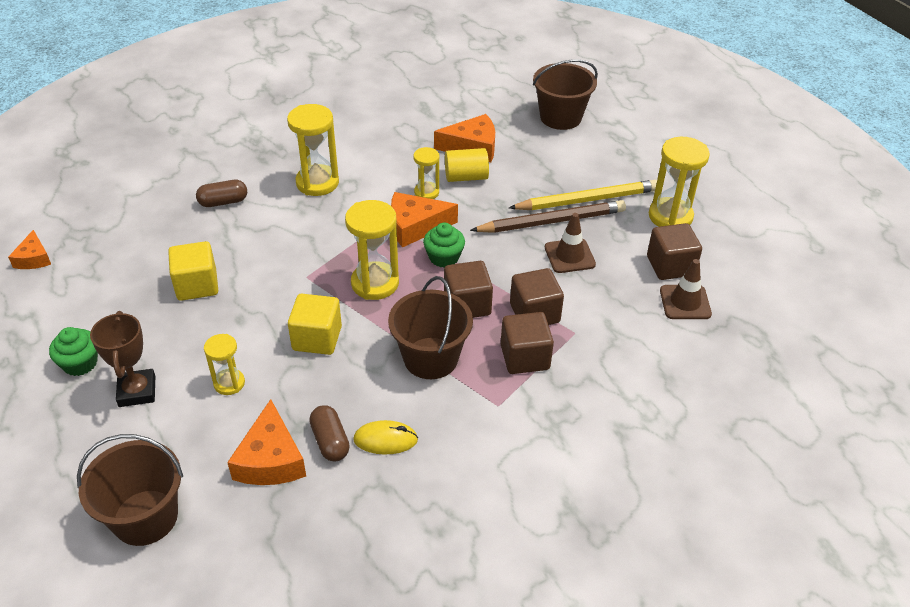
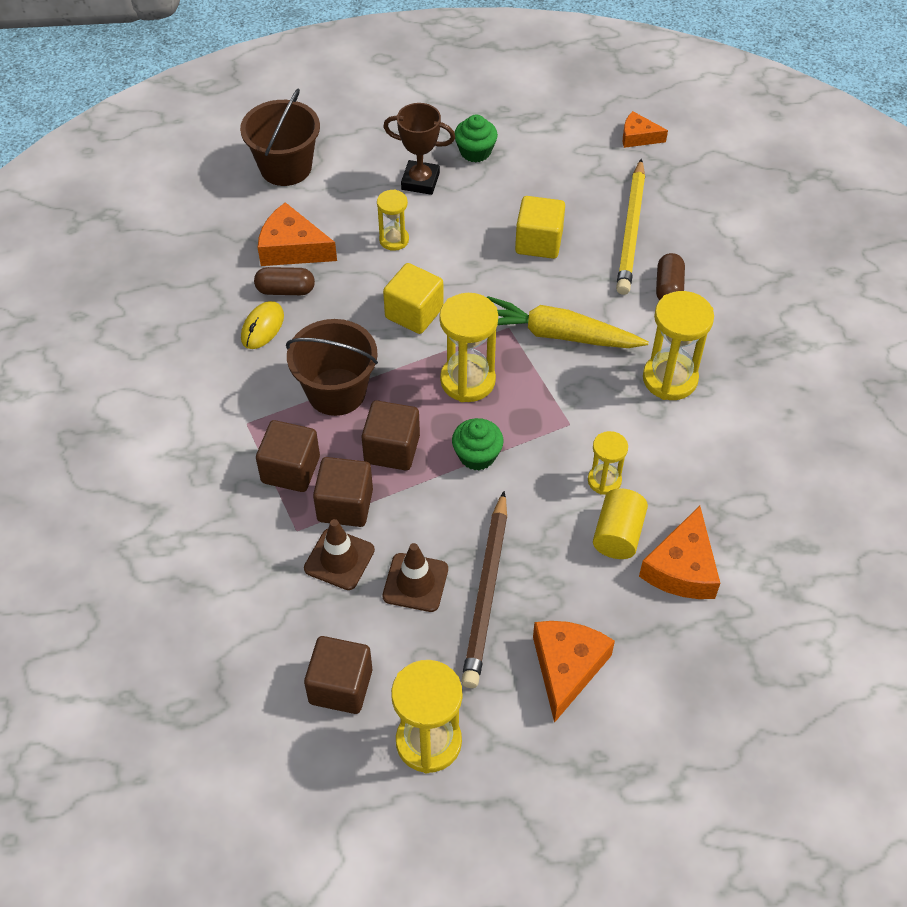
camera: 115 degrees right, 10 degrees up
(301, 246) = (559, 335): none -> yellow carrot
(415, 226) = (544, 447): orange cheese -> orange cheese (567, 667)
(560, 117) = (715, 716): brown bucket -> none
(587, 200) = (509, 655): yellow pencil -> yellow pencil (631, 231)
(685, 302) = (275, 667): brown traffic cone -> brown traffic cone (339, 559)

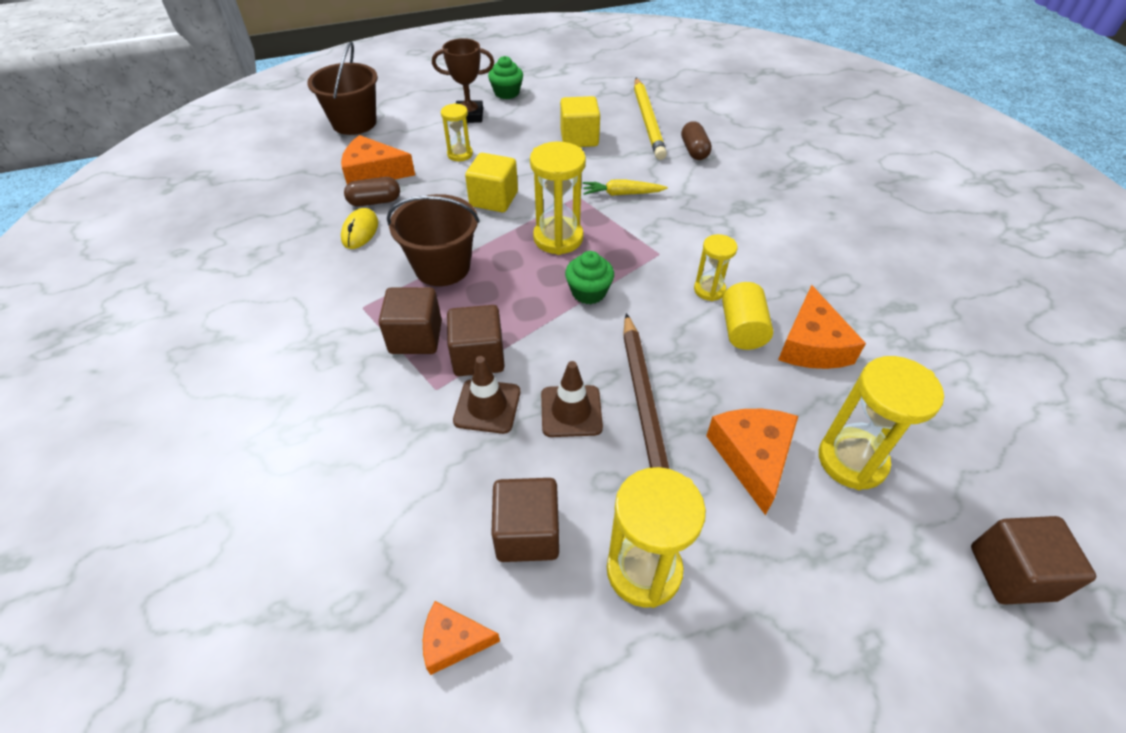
camera: 15 degrees left, 5 degrees down
(392, 449) = (508, 302): brown cube -> brown cube (1011, 573)
(559, 335) = (622, 194): yellow carrot -> yellow carrot, size x0.58
(638, 137) = (626, 68): orange cheese -> orange cheese (453, 641)
(670, 379) = (726, 208): yellow hourglass -> yellow hourglass (852, 460)

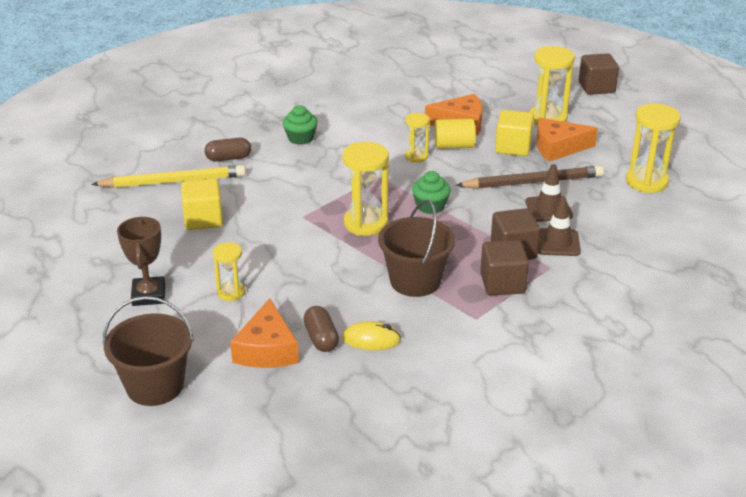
camera: 95 degrees left, 15 degrees down
(453, 641) = (718, 238): orange cheese -> none
(494, 199) = (311, 262): yellow cube -> yellow cube (513, 147)
(507, 93) = (98, 273): green cupcake -> green cupcake (300, 138)
(527, 533) = (644, 220): brown cube -> none
(622, 194) = (298, 194): yellow carrot -> none

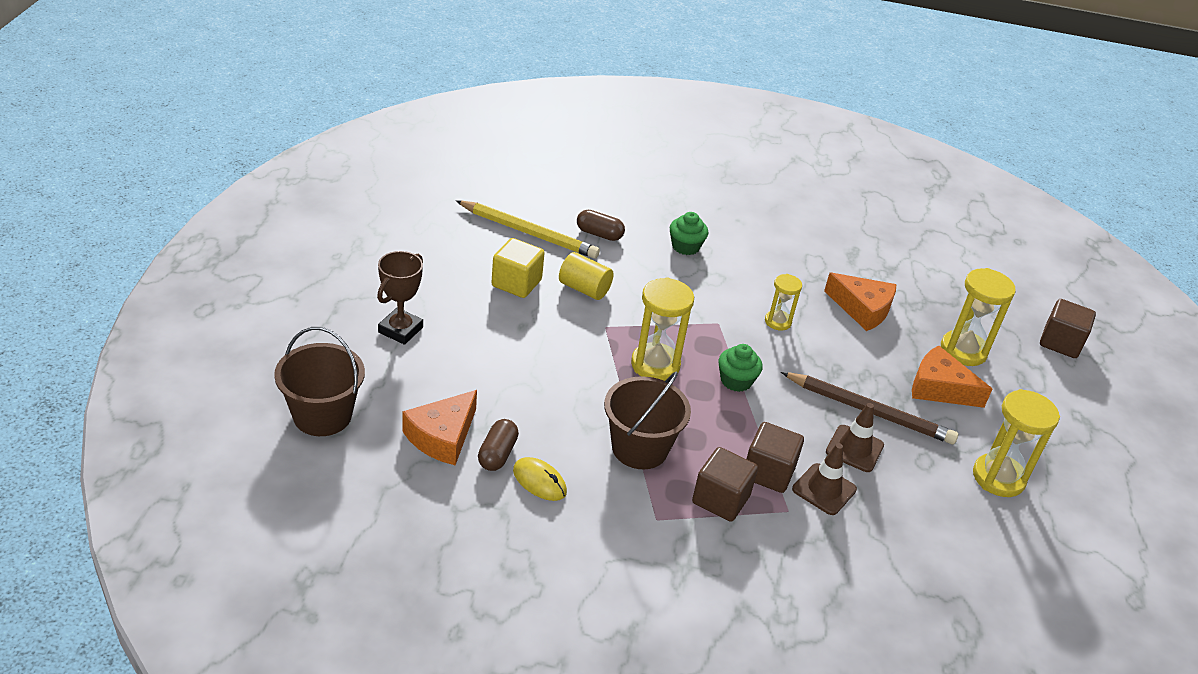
camera: 30 degrees right, 5 degrees up
(231, 292) = (468, 366): yellow hourglass -> none
(454, 146) = (828, 330): yellow cylinder -> yellow cylinder (584, 289)
(513, 147) = (890, 363): yellow cube -> none

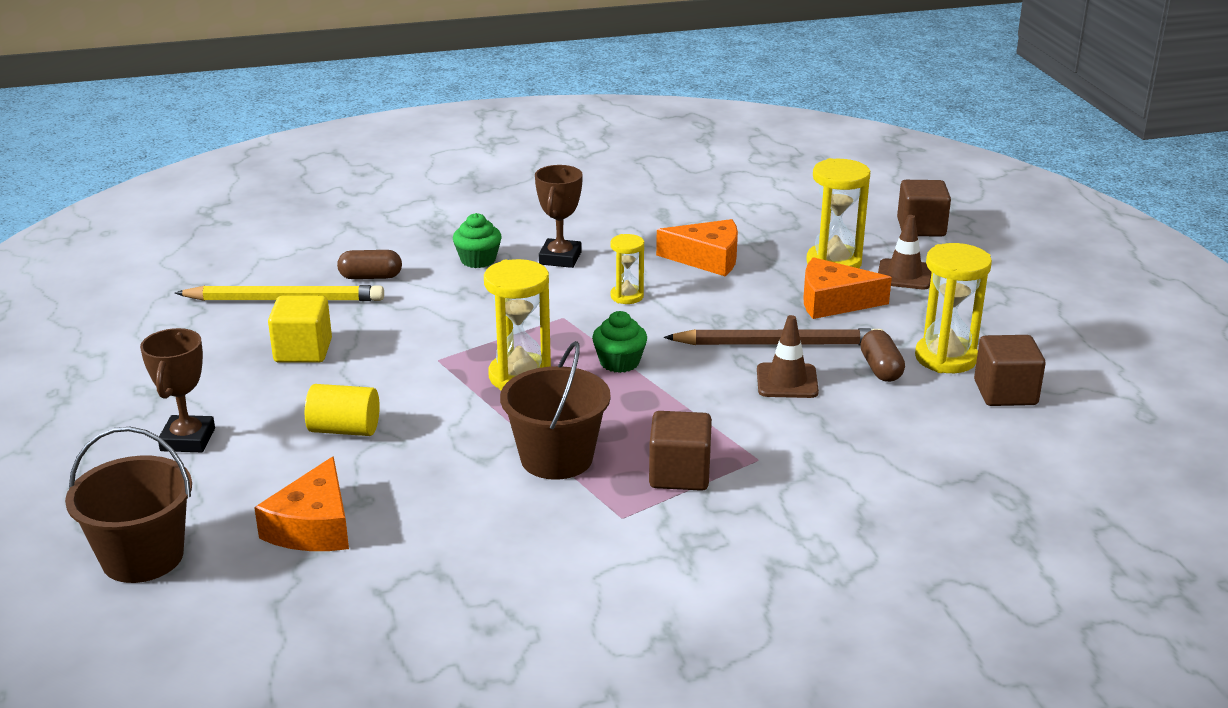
camera: 20 degrees left, 10 degrees down
(497, 454) = (393, 520): brown capsule -> brown capsule (881, 369)
(539, 481) = (462, 529): yellow mouse -> none
(584, 289) = (388, 332): yellow cylinder -> yellow cylinder (344, 430)
(748, 267) = (560, 258): none -> brown trophy
(768, 472) = (713, 432): brown cube -> brown cube (1005, 393)
(824, 489) = (781, 427): brown traffic cone -> brown traffic cone (904, 275)

